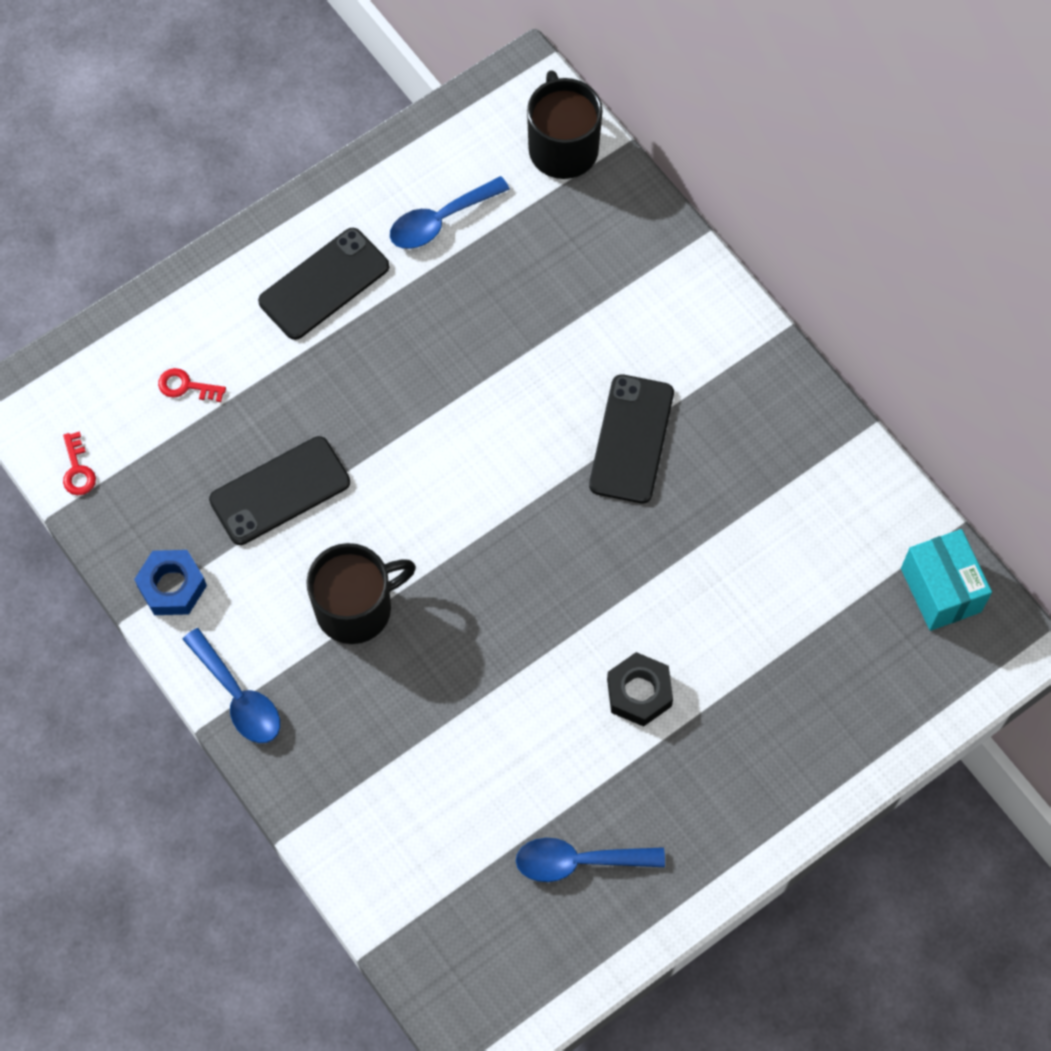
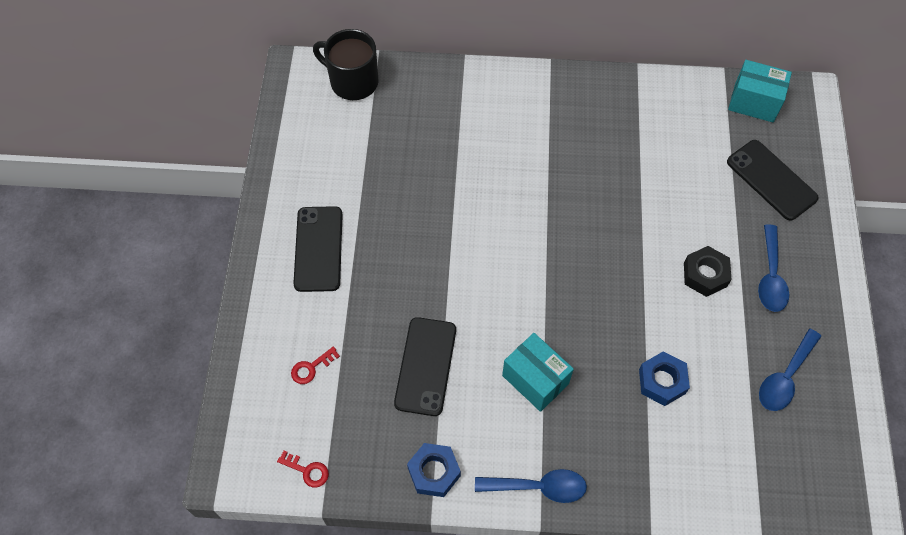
camera: 50 degrees left, 5 degrees down
(356, 608) = (535, 379): black mug -> turquoise box
(440, 220) = (337, 166): blue spoon -> blue spoon (770, 277)
(462, 736) = (662, 381): none -> blue nut
(631, 439) = (552, 172): black phone -> black phone (771, 180)

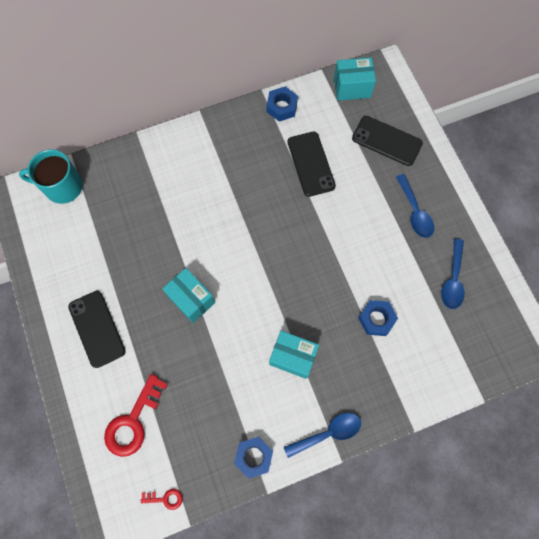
camera: 25 degrees left, 10 degrees up
(311, 368) = (133, 421): red key -> red key, size x2.10
(353, 81) = (62, 187): black mug -> turquoise mug
(425, 366) = (213, 382): black phone -> black phone (311, 164)
(443, 262) = (191, 299): none -> turquoise box
(653, 92) = (281, 107): none -> blue nut
(705, 275) = (372, 229): black nut -> none

